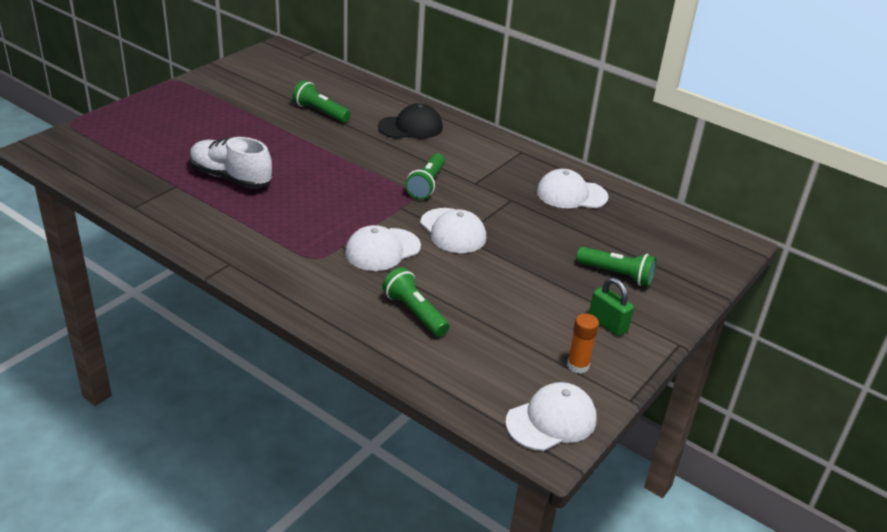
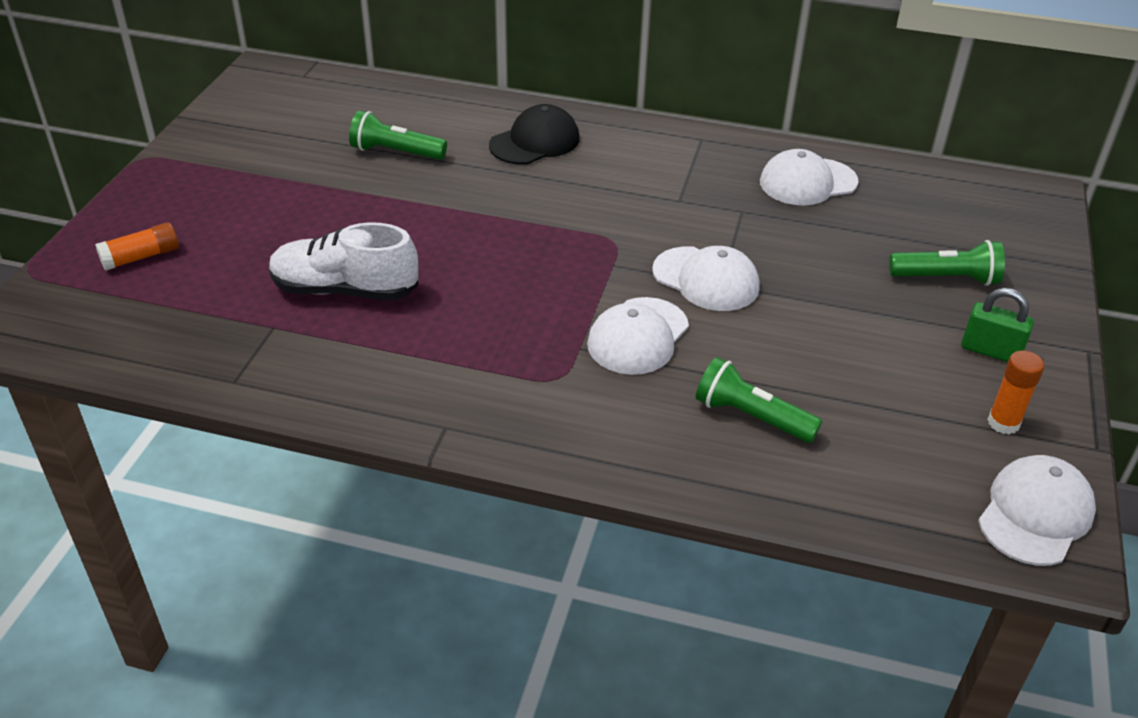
camera: 20 degrees left, 5 degrees up
(133, 131) = (141, 257): none -> orange glue stick
(426, 185) = (620, 221): green flashlight -> none

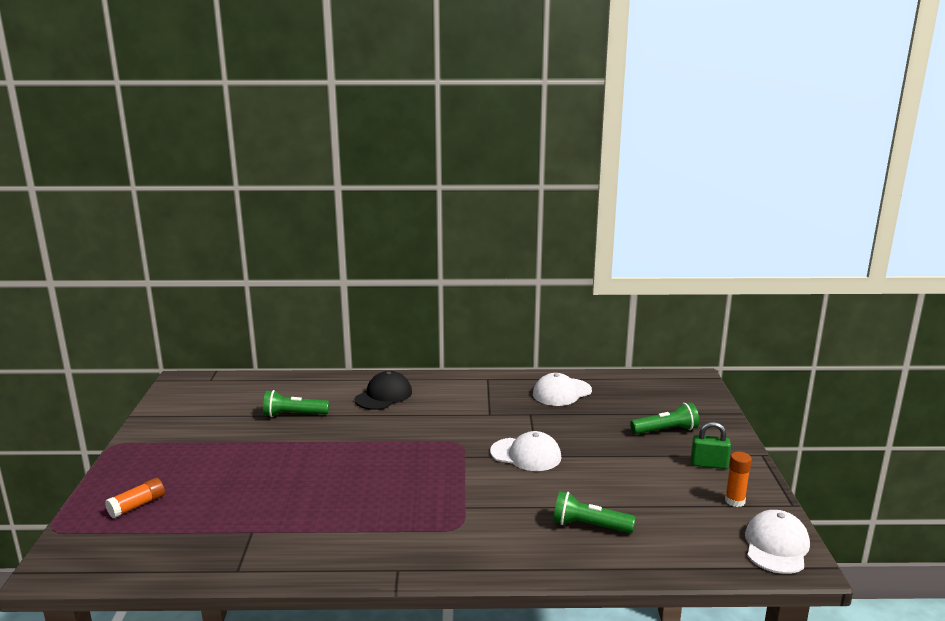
camera: 15 degrees left, 20 degrees down
(345, 290) = (293, 501): white shoe -> none
(638, 336) = (499, 494): white cap -> none

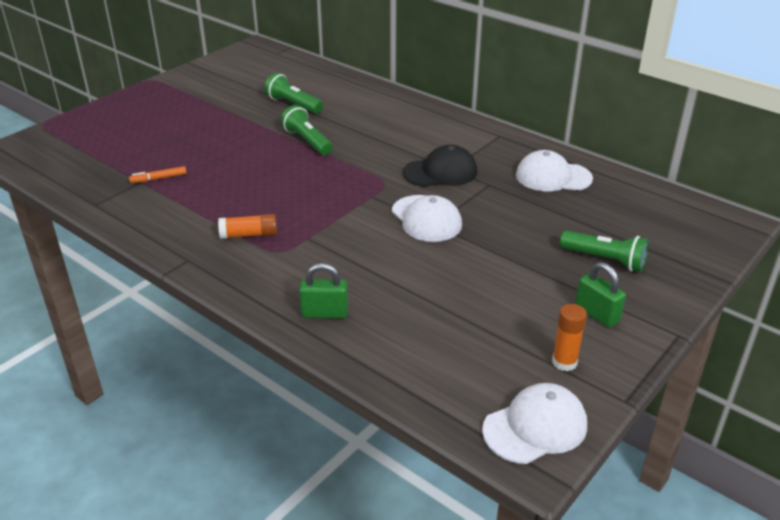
camera: 40 degrees right, 15 degrees up
(137, 506) = (104, 130): orange glue stick -> orange glue stick (249, 235)
(265, 521) = (159, 178): none -> orange marker
(384, 395) = (385, 115): black cap -> black cap (440, 172)
(559, 550) = (325, 313): none -> green padlock
(589, 526) = (382, 307): green flashlight -> green flashlight (307, 141)

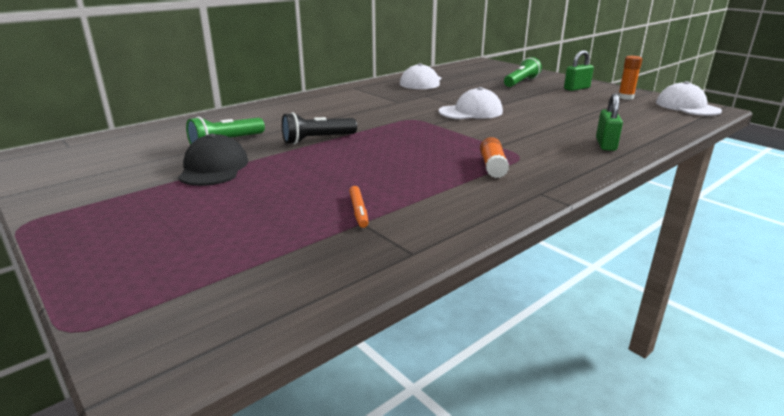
camera: 80 degrees left, 10 degrees down
(307, 141) = (317, 140): green flashlight -> black flashlight
(440, 172) = (402, 104): black cap -> black cap (214, 168)

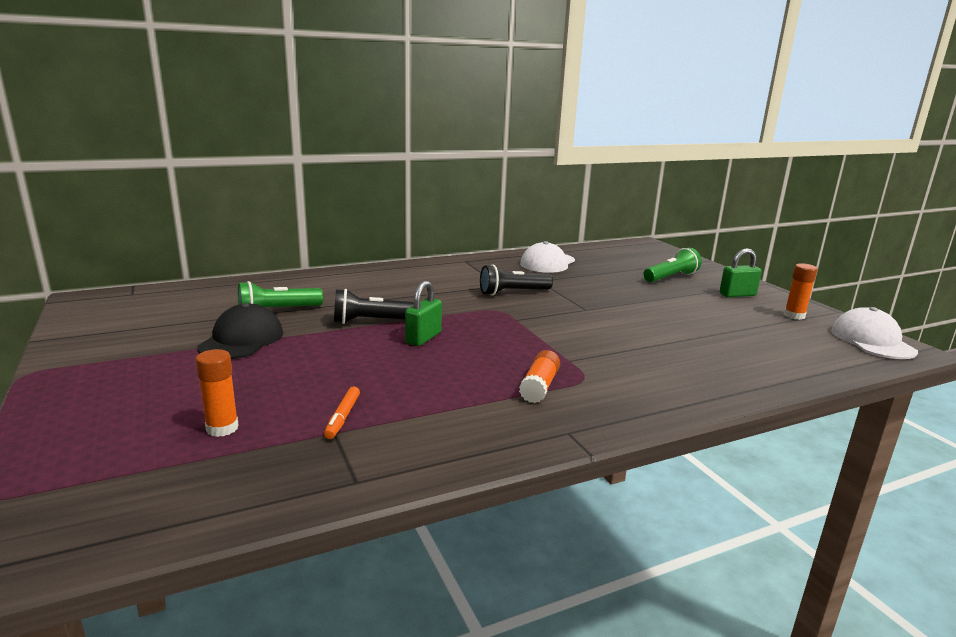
camera: 15 degrees right, 5 degrees down
(261, 236) = (222, 428): none -> orange glue stick
(413, 106) = (513, 293): none -> black flashlight
(471, 112) = (574, 310): white cap -> none
(606, 144) = (709, 379): green padlock -> green padlock (423, 338)

